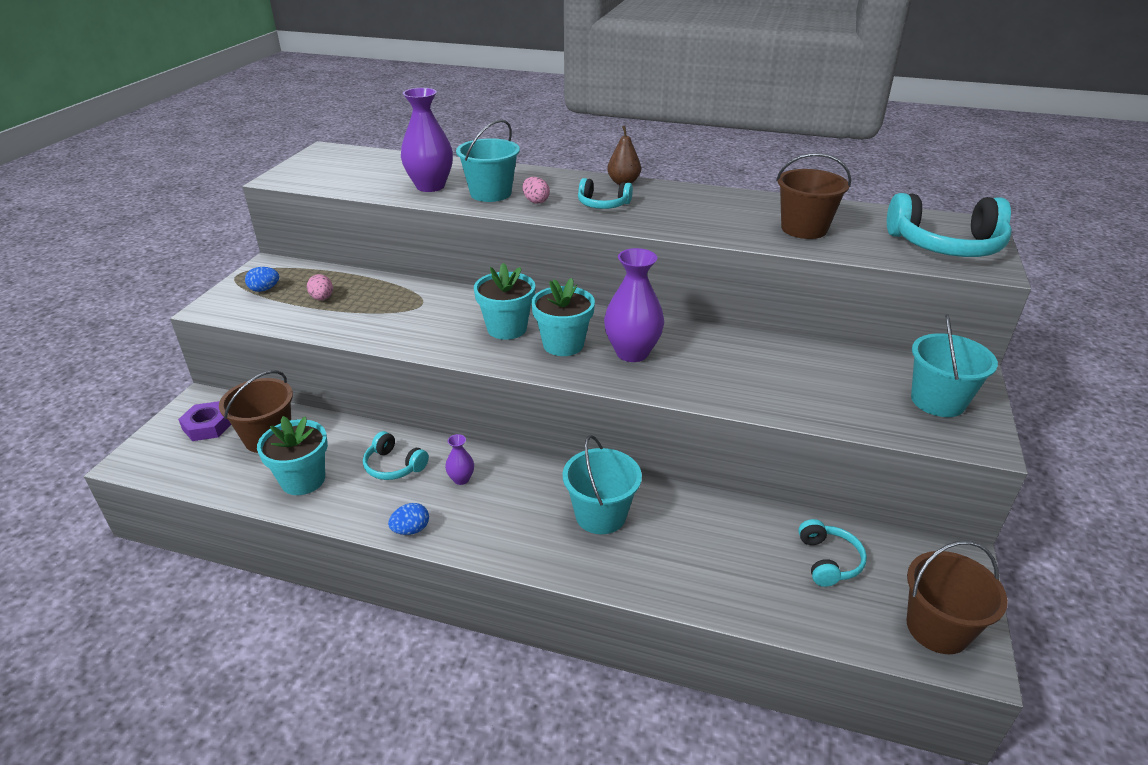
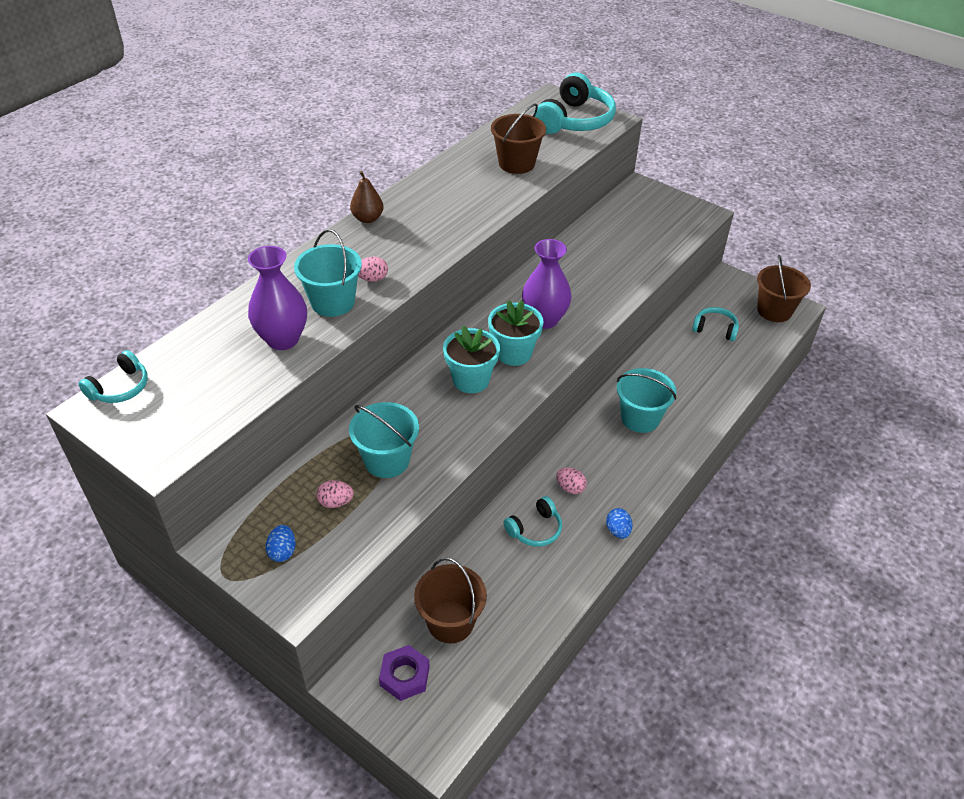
camera: 70 degrees left, 10 degrees up
(303, 480) = (527, 598): turquoise flower pot -> none
(461, 479) = (570, 488): purple vase -> pink egg
(603, 204) = (407, 243): turquoise headphones -> turquoise headphones (120, 388)
(938, 401) = (661, 211): turquoise bucket -> turquoise bucket (387, 460)

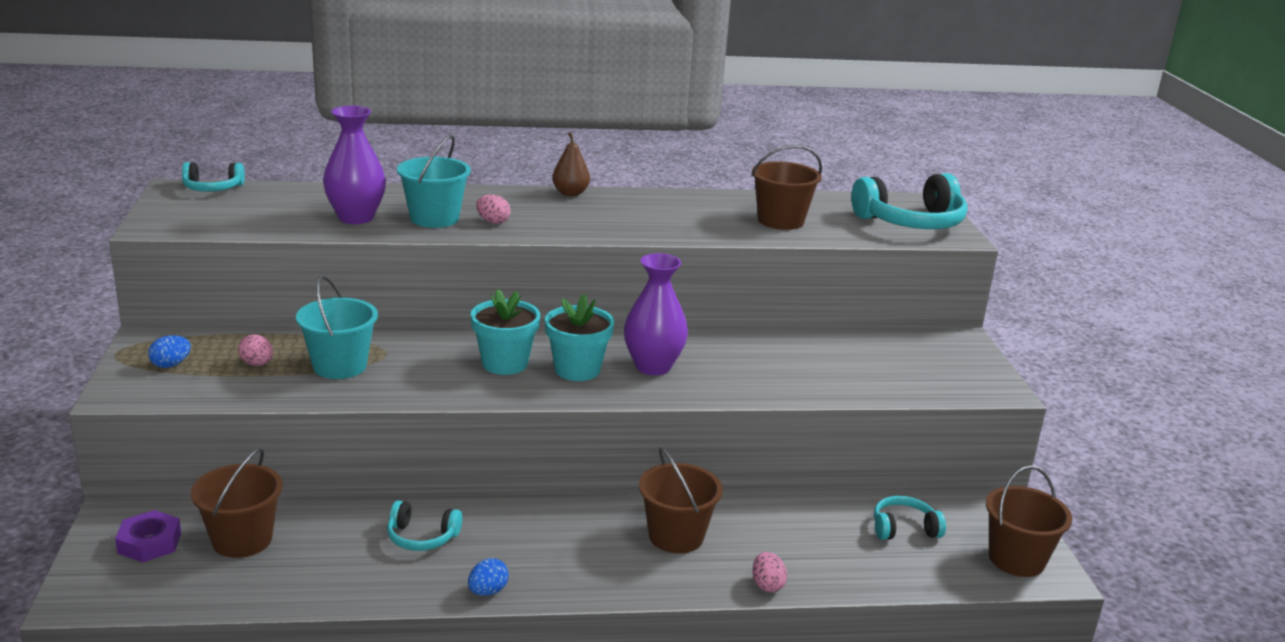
camera: 45 degrees right, 20 degrees down
(570, 488) = (508, 534): pink egg -> pink egg (767, 585)
(640, 418) = (676, 536): turquoise bucket -> brown bucket
(715, 329) = (904, 528): turquoise headphones -> turquoise headphones turned 75 degrees counterclockwise

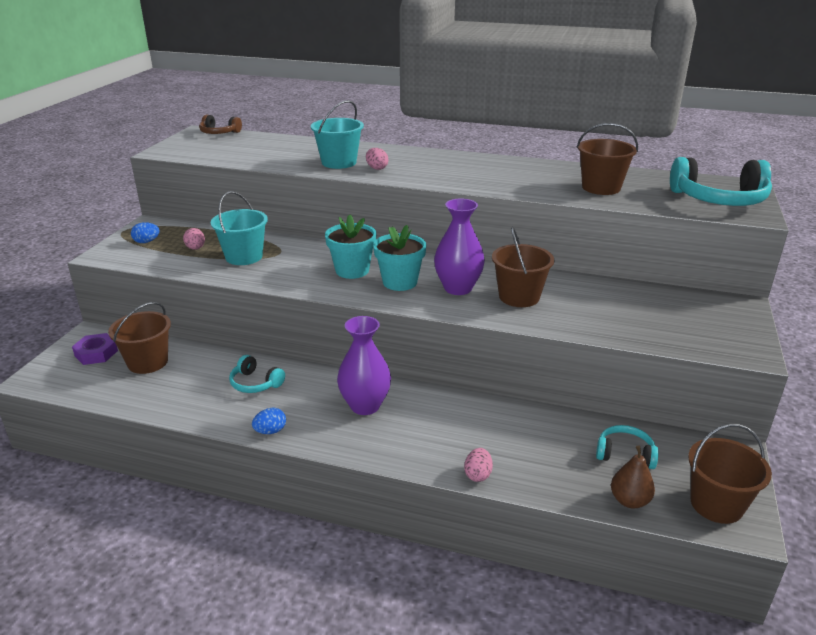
camera: 25 degrees right, 5 degrees up
(212, 188) = (219, 133): turquoise headphones -> brown headphones
(356, 217) = (288, 157): purple vase -> purple vase (365, 406)
(570, 193) = (450, 155): brown pear -> brown pear (629, 500)
(676, 536) = (431, 420): brown bucket -> brown bucket (519, 297)

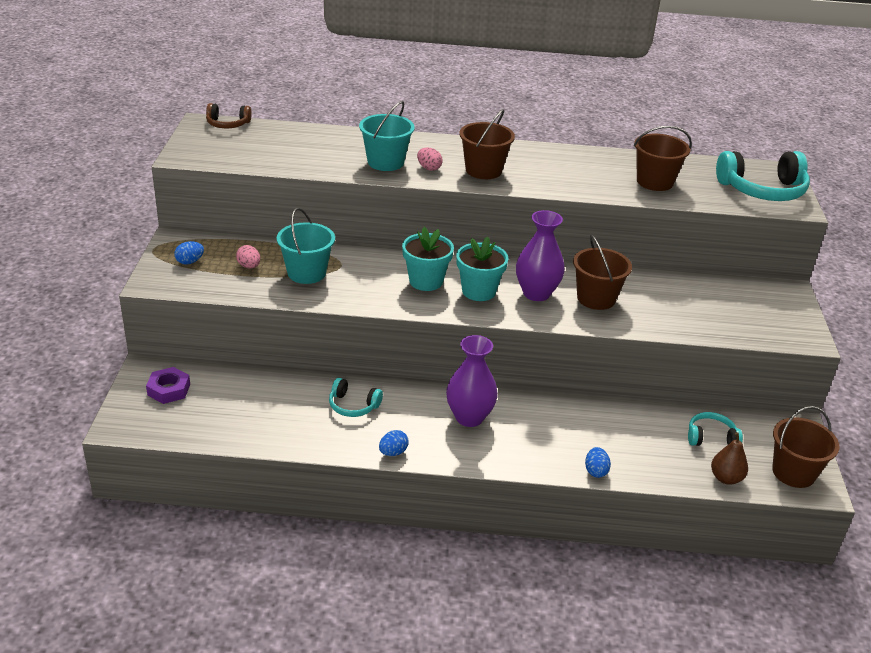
camera: 15 degrees left, 5 degrees up
(148, 362) = (230, 394): brown bucket -> brown bucket (483, 170)
(478, 475) = (595, 471): pink egg -> blue egg

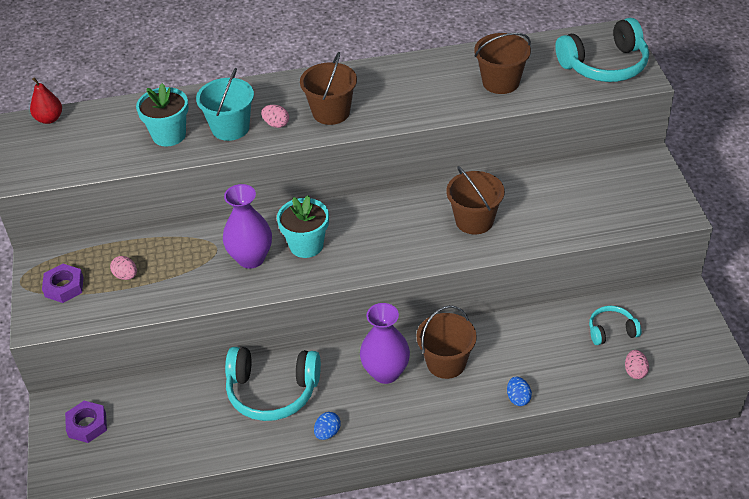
camera: 10 degrees left, 10 degrees up
(190, 262) = (64, 287): blue egg -> purple nut
(227, 124) = (49, 119): brown headphones -> red pear
(306, 273) = (186, 268): turquoise bucket -> none
(353, 405) = (272, 391): turquoise headphones -> turquoise headphones, size x1.87
(478, 291) = (361, 243): turquoise flower pot -> turquoise flower pot (169, 135)
(536, 293) = (416, 230): purple vase -> purple vase (251, 258)
(726, 478) = (635, 371): brown pear -> pink egg
(793, 472) = (692, 348): brown bucket -> brown bucket (446, 363)

